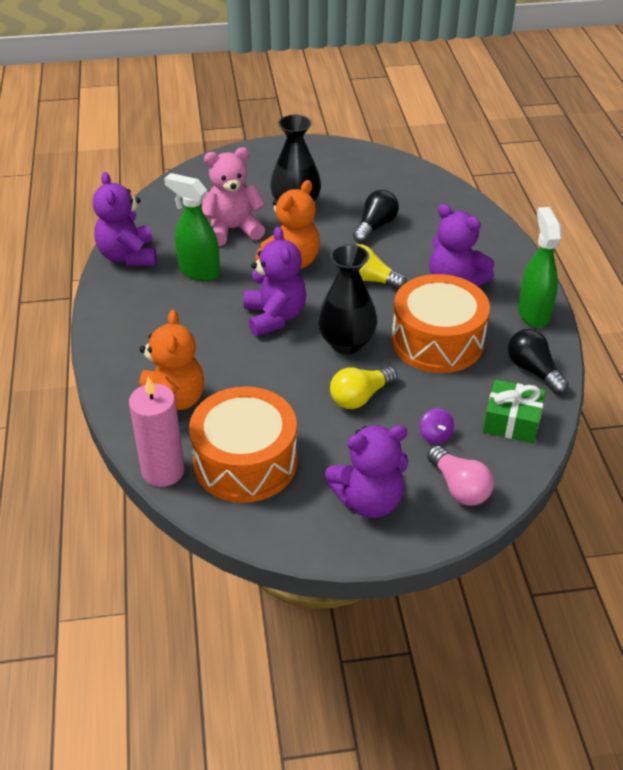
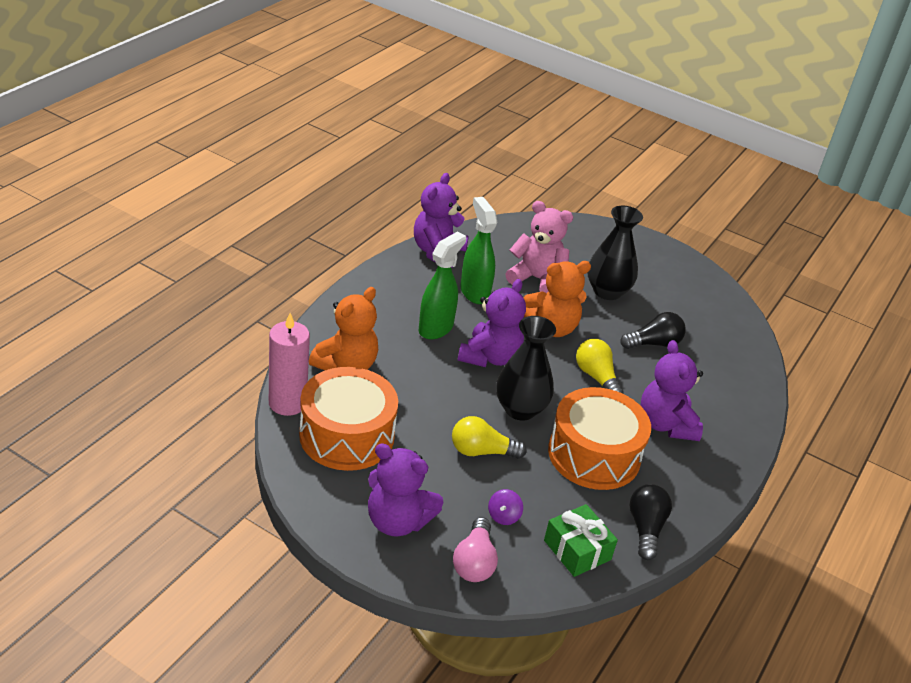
camera: 35 degrees right, 5 degrees down
(533, 313) = (704, 489): green spray bottle -> green spray bottle (436, 328)

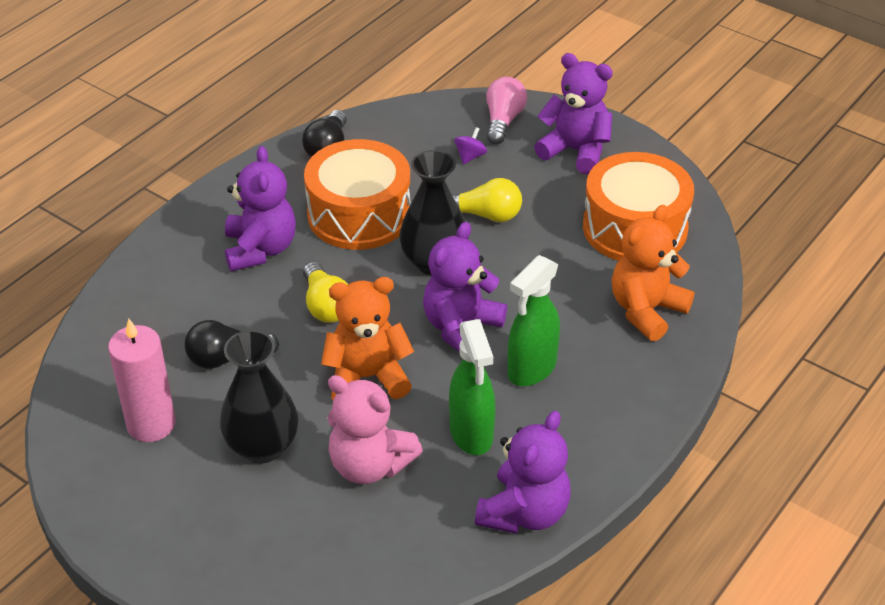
camera: 170 degrees left, 5 degrees up
(287, 403) = (707, 261): pink candle -> pink candle (151, 424)
(577, 550) = (403, 131): green gift -> none

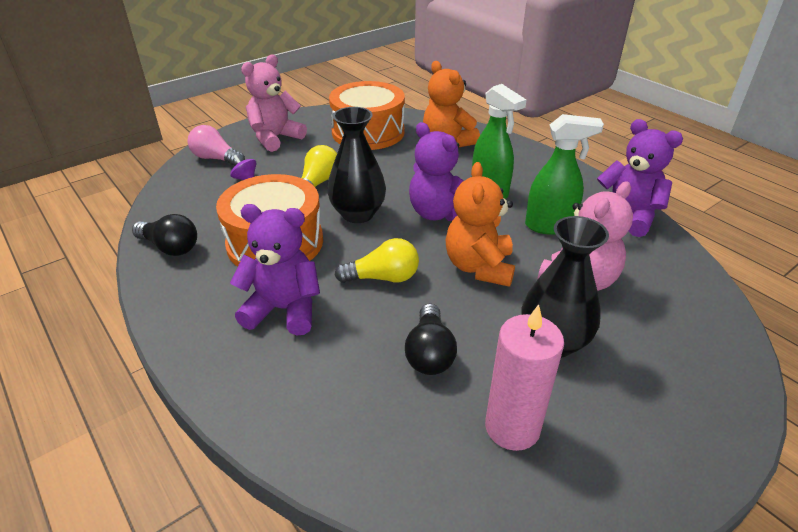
camera: 75 degrees left, 5 degrees down
(575, 151) = (275, 138): purple teddy bear -> pink teddy bear

